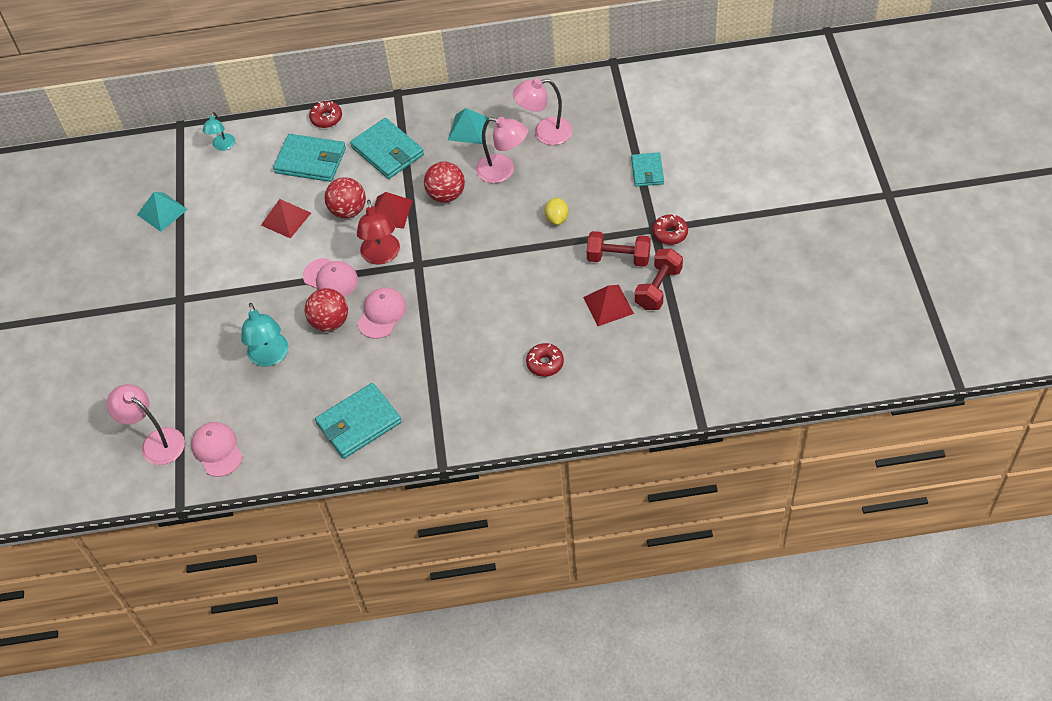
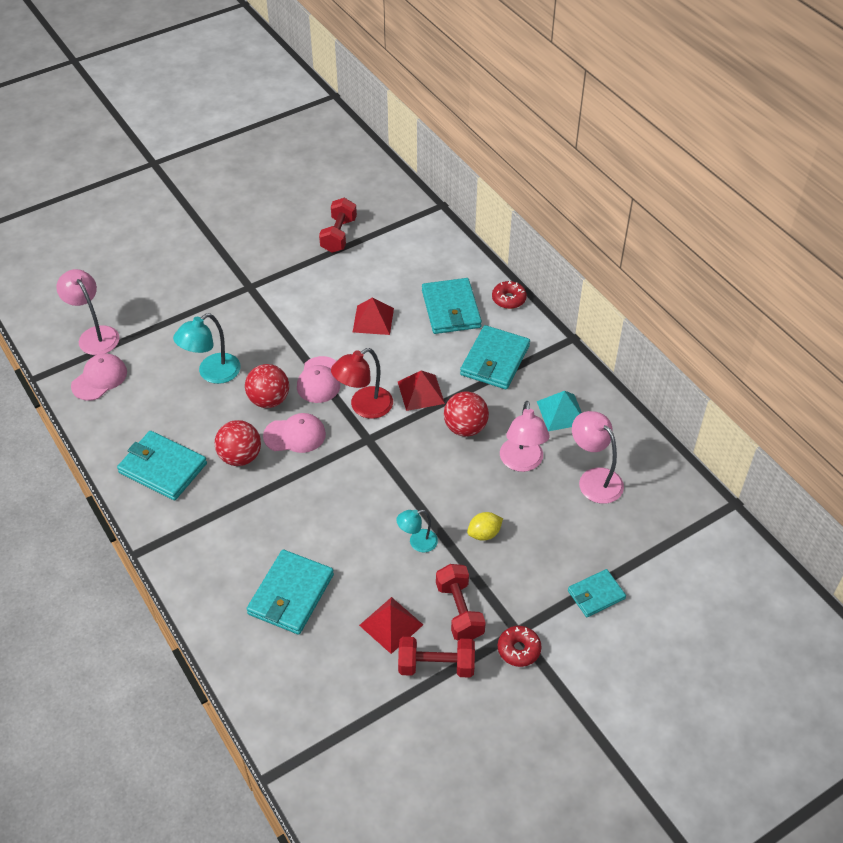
camera: 60 degrees right, 5 degrees down
(156, 442) = (95, 335): pink lamp -> pink lamp turned 45 degrees counterclockwise
(162, 212) = (338, 235): turquoise pyramid -> red dumbbell
(222, 146) = (433, 242): turquoise lamp -> turquoise lamp (417, 542)
(348, 211) = (406, 360): red ball -> red ball (240, 457)
(545, 363) = (291, 594): red donut -> turquoise wallet

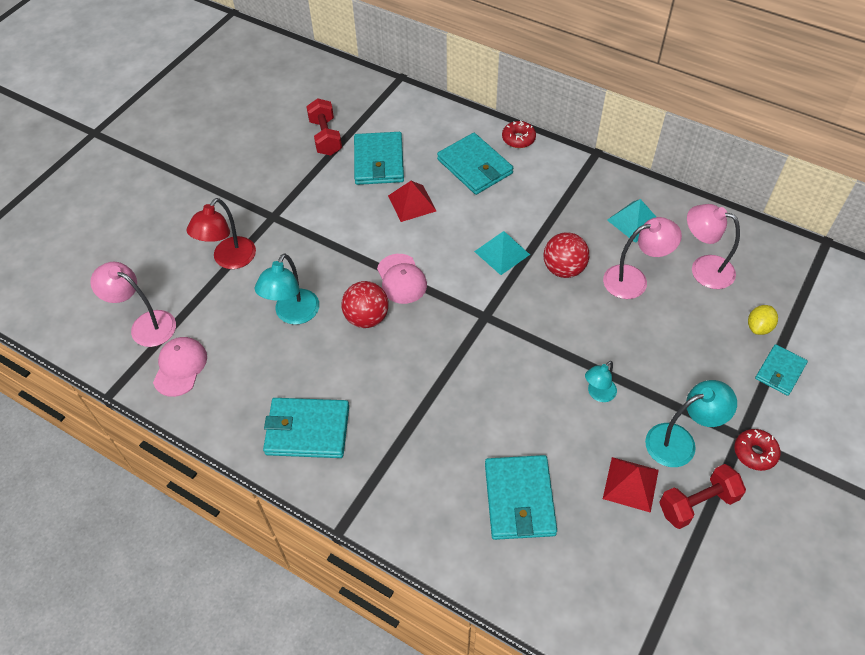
camera: 25 degrees left, 5 degrees up
(240, 457) = (377, 385): red ball -> none
(295, 435) = (415, 341): pink cap -> none
(364, 407) = (460, 287): red lamp -> red lamp (229, 260)
(421, 392) = (502, 253): red pyramid -> turquoise pyramid
(459, 611) = (680, 441): red dumbbell -> turquoise lamp
(484, 534) = (649, 359): yellow lemon -> yellow lemon (758, 327)
(495, 360) = (545, 198): turquoise wallet -> turquoise wallet (379, 161)
(522, 462) = (634, 280): pink lamp -> pink lamp turned 75 degrees counterclockwise

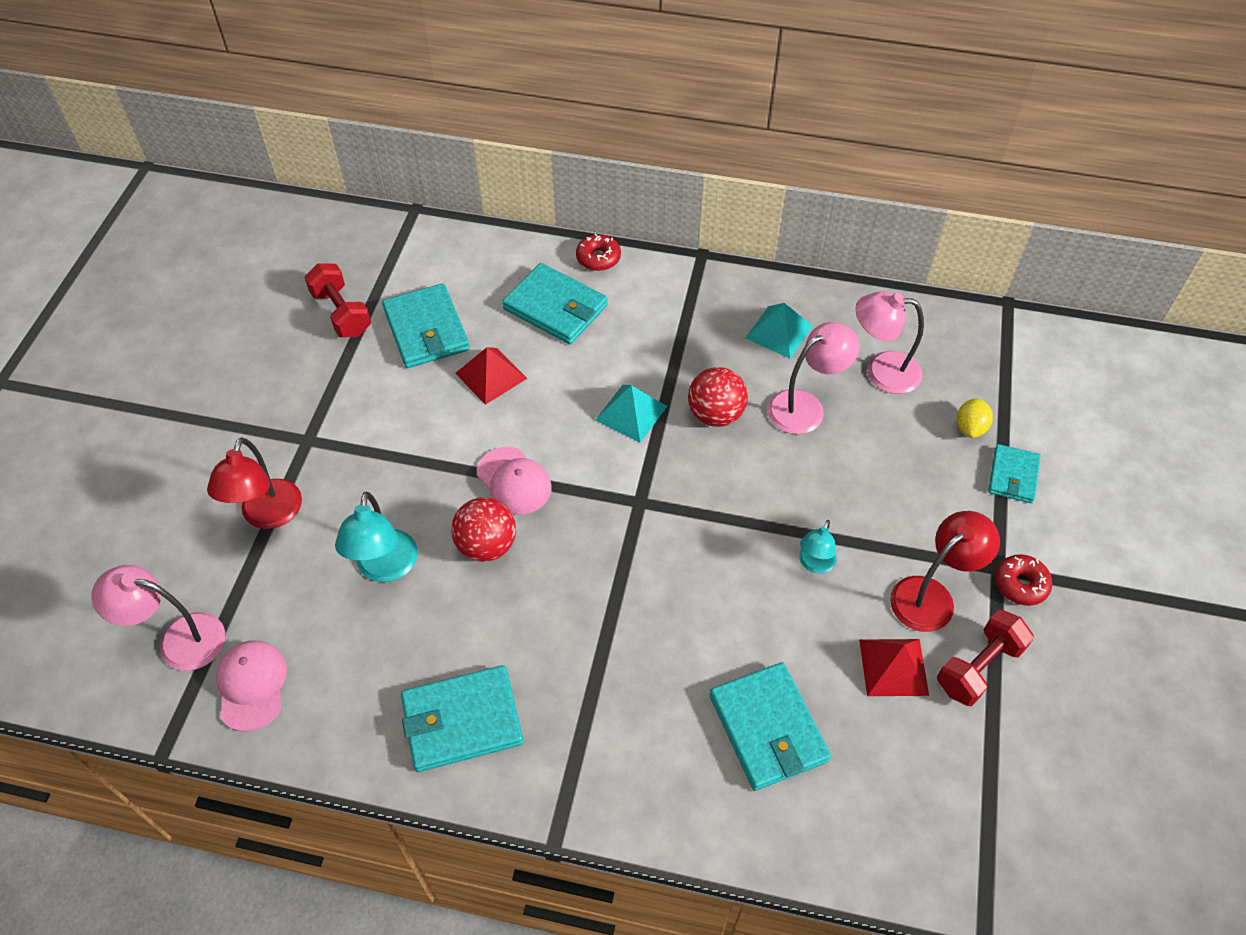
camera: 20 degrees left, 0 degrees up
(680, 441) = (931, 596): turquoise lamp -> red lamp

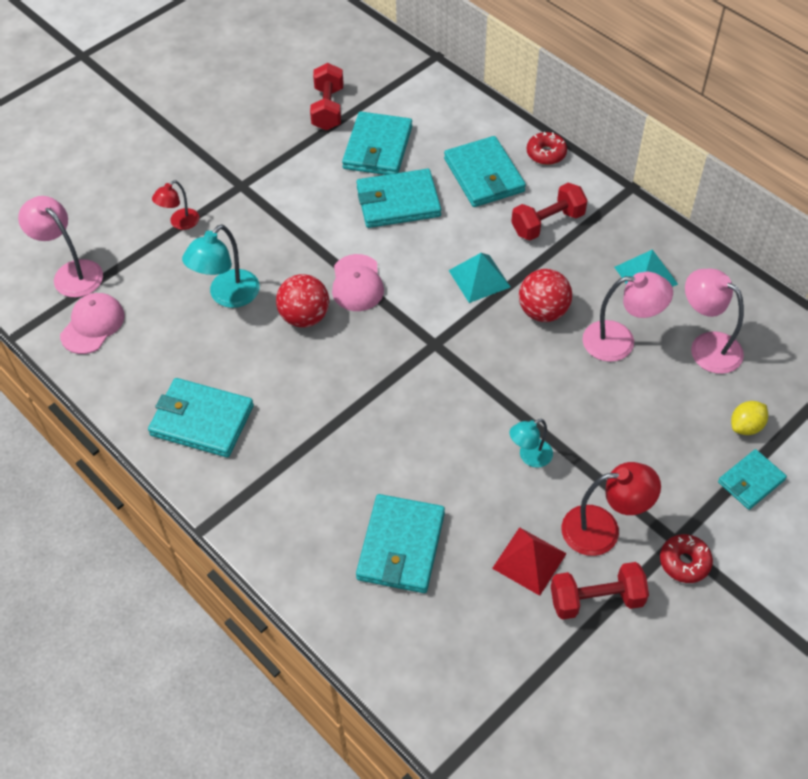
camera: 35 degrees right, 0 degrees up
(268, 516) = (180, 223): red lamp -> red lamp, size x0.61
(491, 375) = (398, 202): red pyramid -> turquoise wallet
(652, 326) = (547, 223): none -> red dumbbell

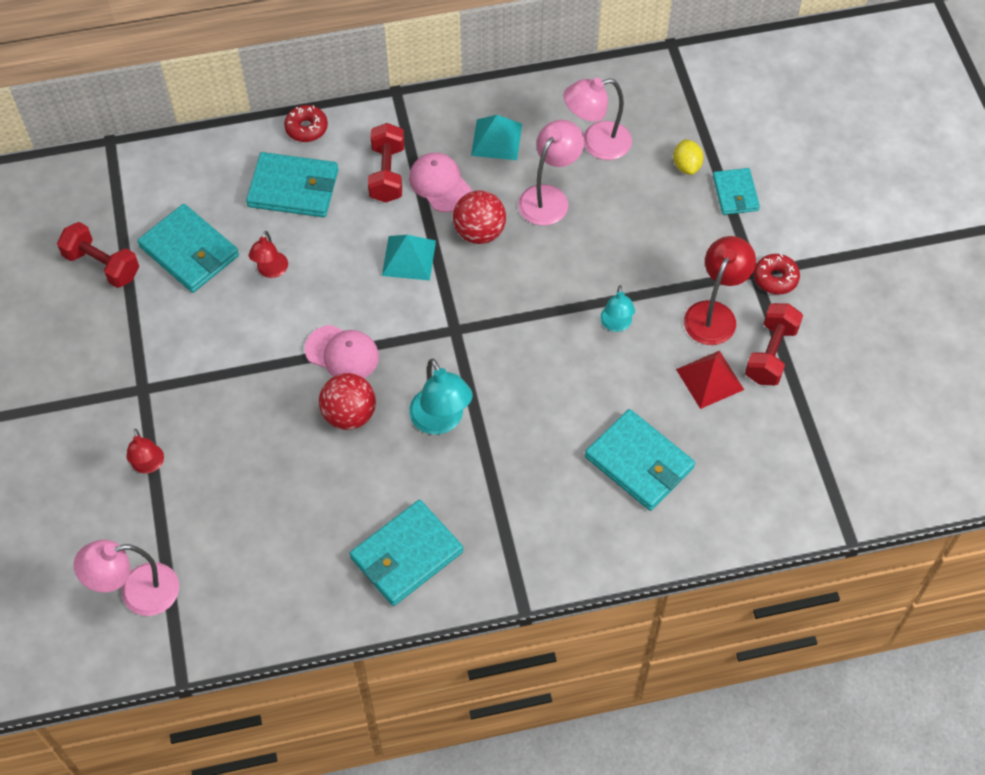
camera: 60 degrees left, 5 degrees up
(93, 325) = (222, 601): pink cap -> pink cap (440, 184)
(227, 296) = (276, 466): turquoise lamp -> turquoise lamp (441, 421)
(398, 202) = (271, 271): turquoise wallet -> red lamp

